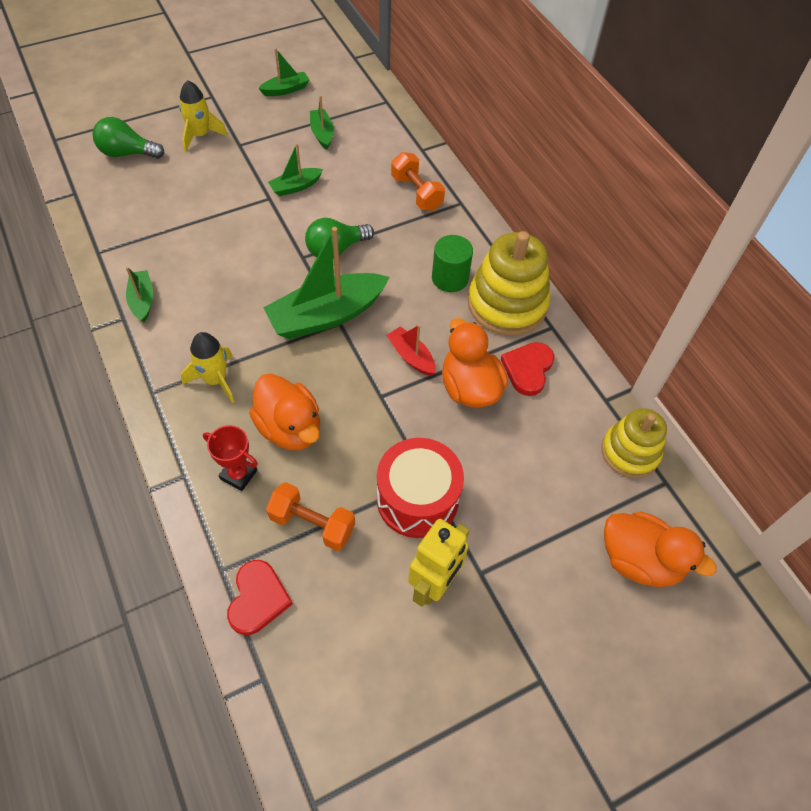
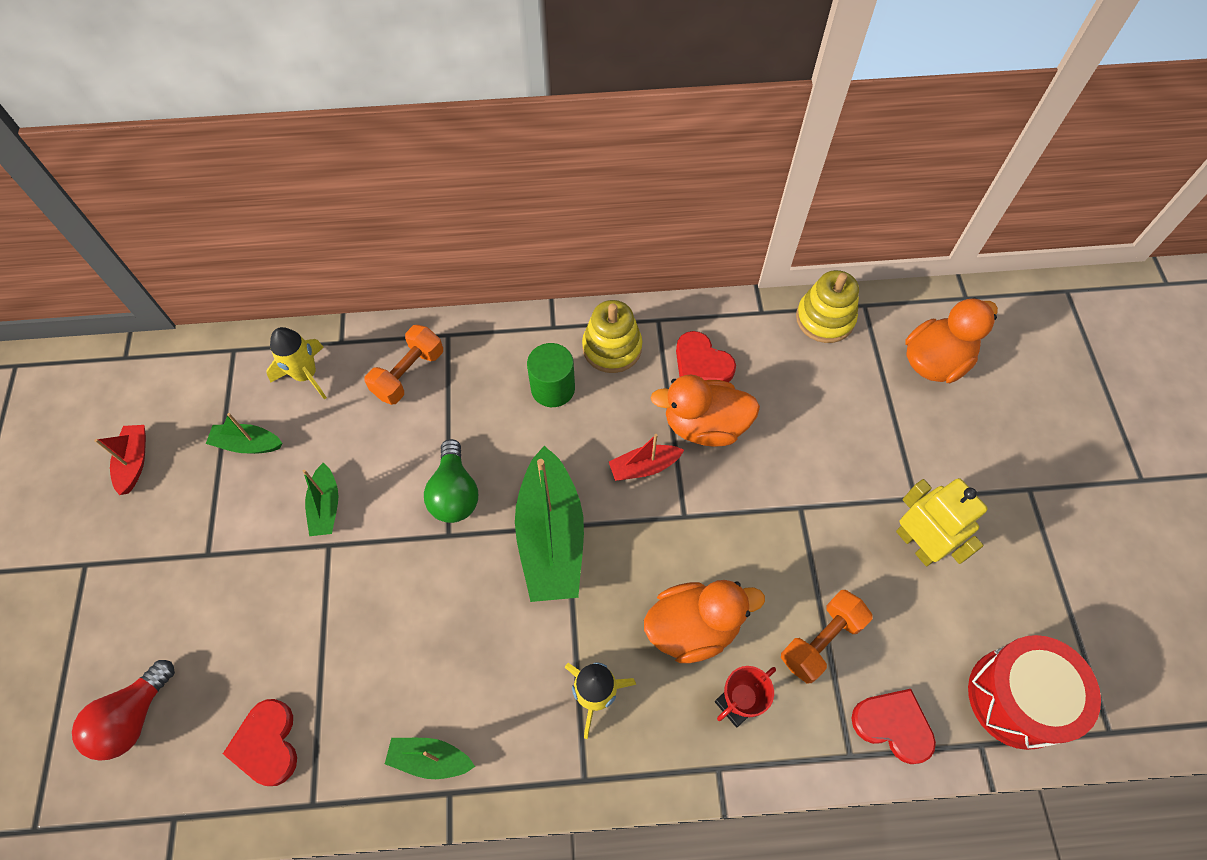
camera: 65 degrees left, 5 degrees up
(127, 153) = (133, 718): green light bulb -> red light bulb
(129, 217) = (267, 744): none -> red heart
(200, 135) = (158, 602): yellow rocket -> yellow rocket (306, 375)
(285, 90) = (134, 462): green boat -> red boat
(416, 193) = (408, 374): orange dumbbell -> orange dumbbell turned 45 degrees counterclockwise
(417, 499) = (821, 525): red drum -> red drum (1017, 698)
(507, 304) = (612, 348): yellow stacking toy -> yellow stacking toy, size x0.65

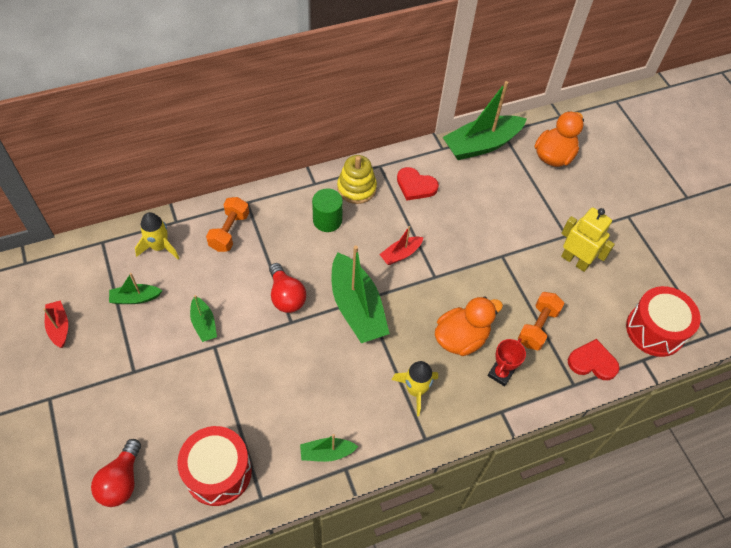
camera: 20 degrees left, 5 degrees down
(267, 744) = (218, 472): red heart -> red drum
(454, 493) = (286, 296): green light bulb -> red light bulb
(704, 425) = (429, 222): orange duck -> none
(825, 318) = (481, 144): yellow stacking toy -> green boat

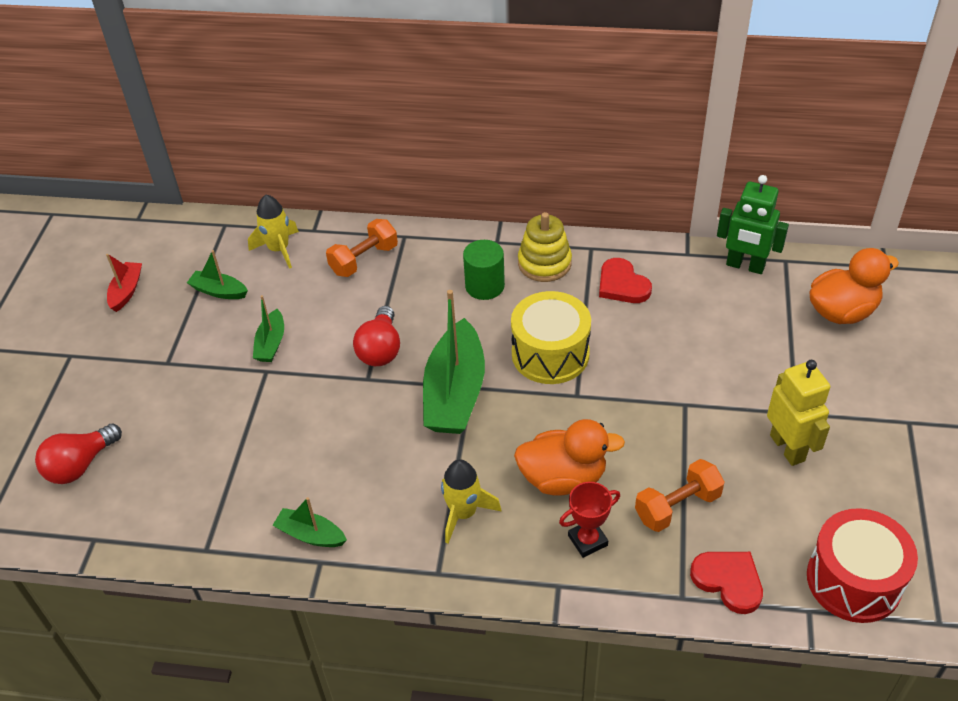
camera: 35 degrees right, 10 degrees down
(218, 472) = (180, 501): red drum -> none
(401, 254) = (550, 354): red boat -> yellow drum
(481, 144) = (745, 266): green boat -> green robot

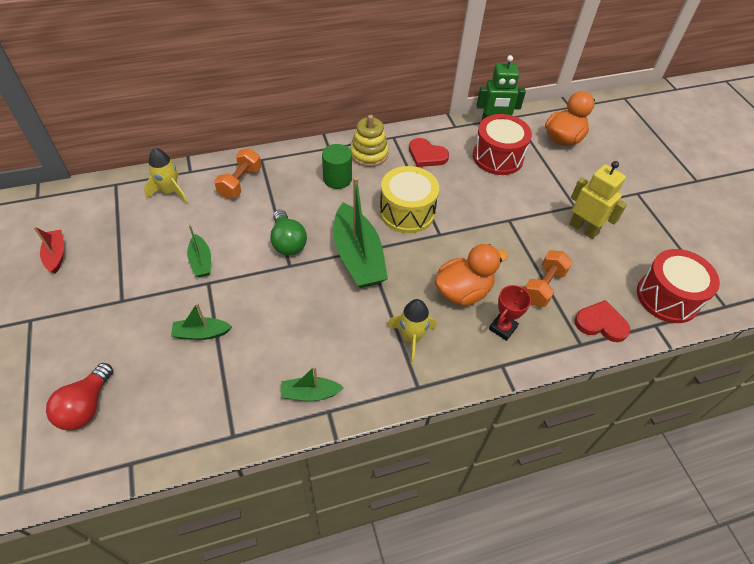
camera: 30 degrees left, 5 degrees up
(219, 291) = (137, 234): green boat -> green boat (201, 333)
(380, 349) = (288, 242): red light bulb -> green light bulb
(723, 313) = (497, 157): none -> red drum

